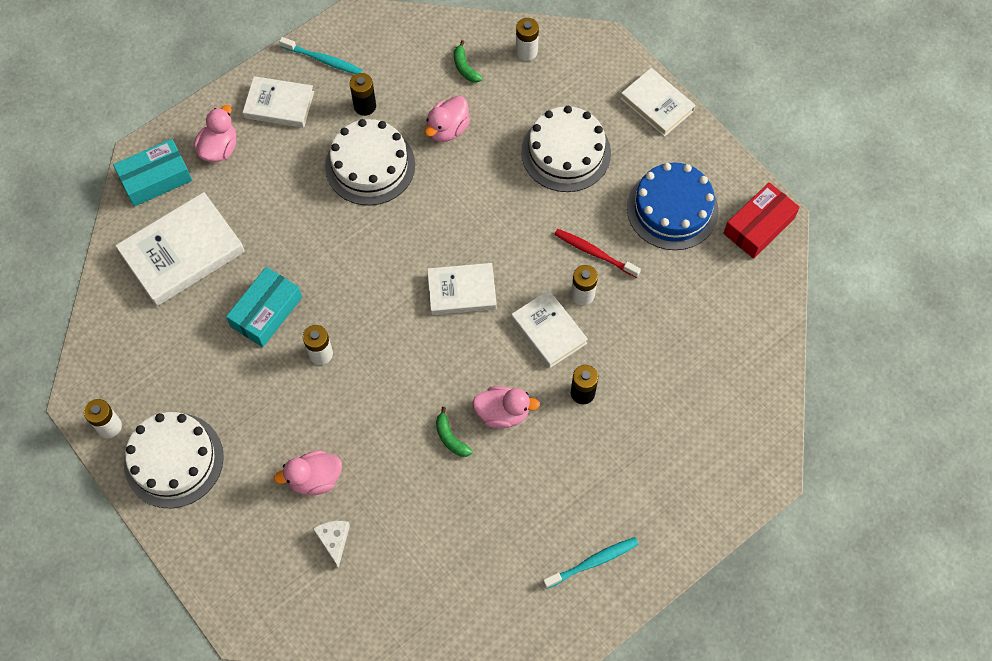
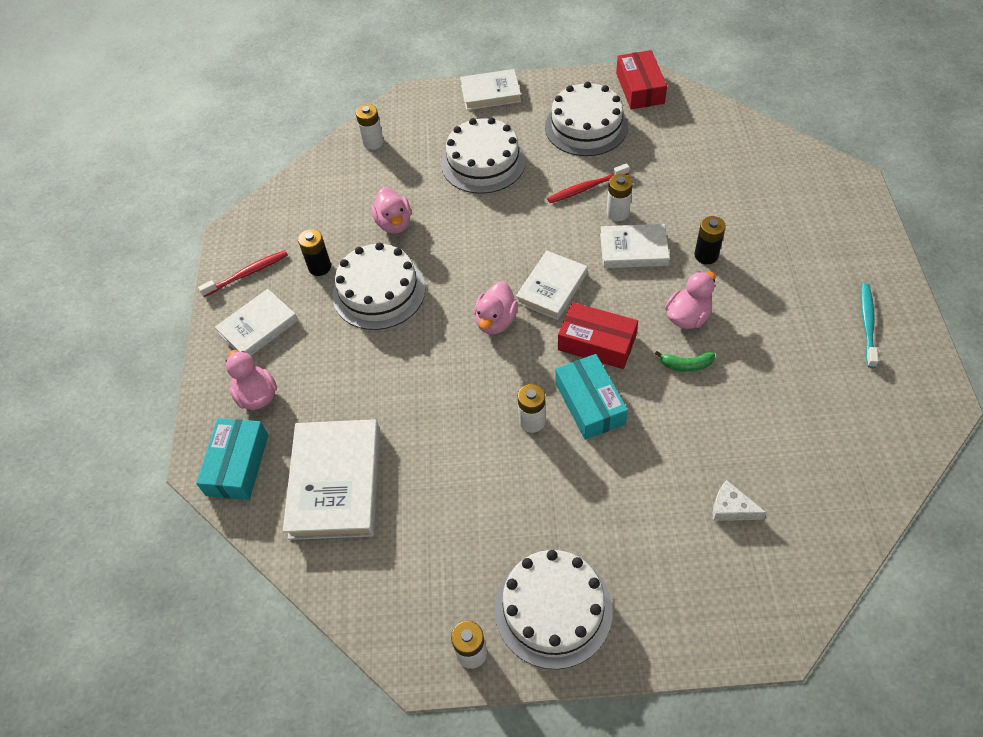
camera: 50 degrees left, 10 degrees down
(266, 312) = (455, 443): turquoise box -> turquoise box (590, 403)
(314, 479) = (657, 491): pink duck -> pink duck (496, 321)
(323, 60) = (247, 274): turquoise toothbrush -> red toothbrush
(428, 358) = (597, 343): none -> red box
(465, 67) = (349, 185): green banana -> none
(672, 209) = (586, 126): blue cake -> white cake

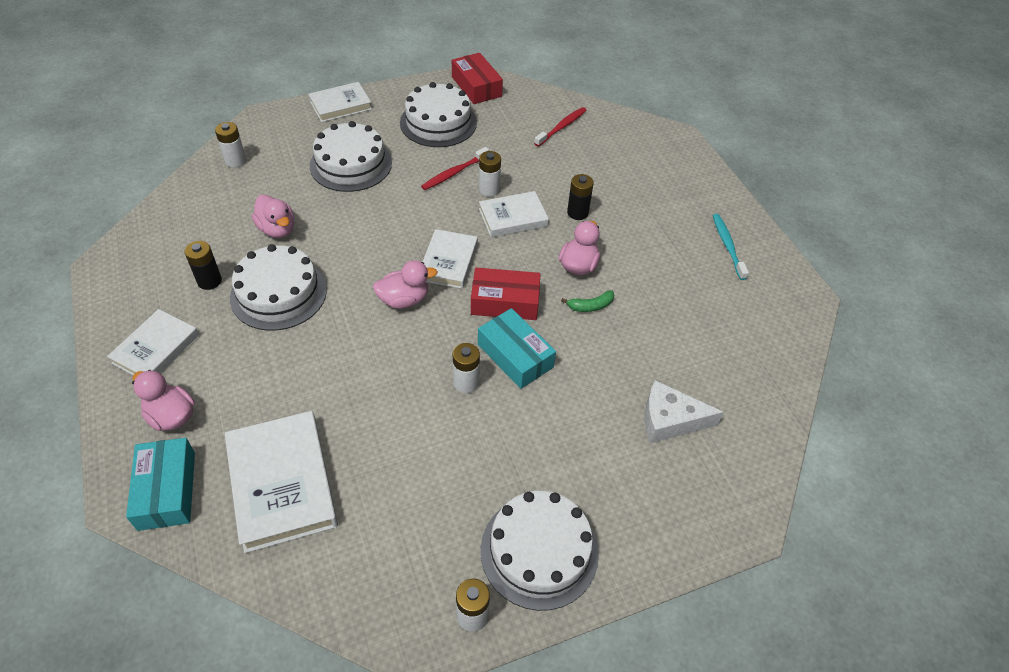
camera: 25 degrees left, 5 degrees down
(247, 274) = (130, 300): red toothbrush -> red toothbrush (561, 127)
(496, 321) = (404, 300): pink duck -> pink duck turned 105 degrees counterclockwise
(731, 508) = (670, 420): white cheese -> white cheese, size x1.58

